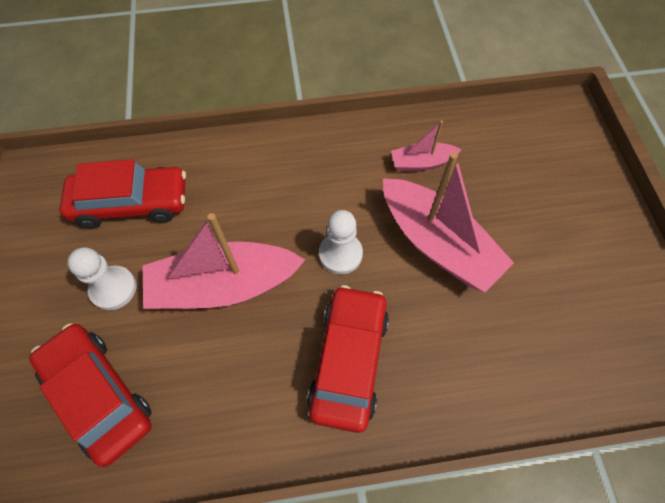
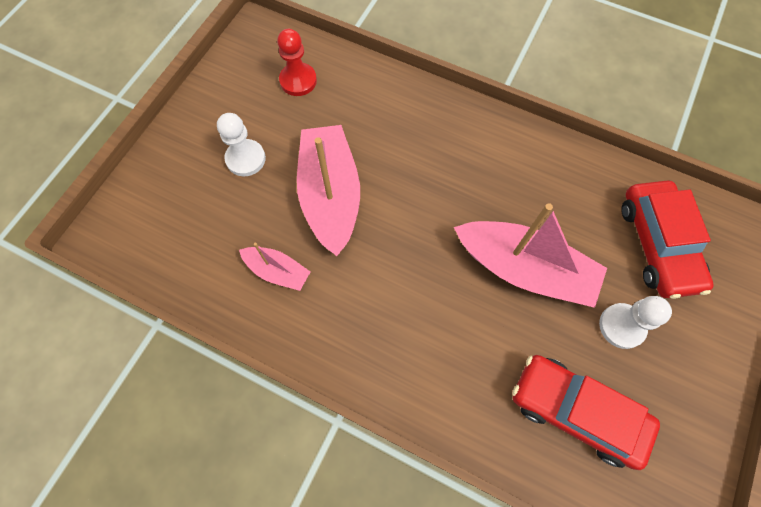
camera: 145 degrees left, 5 degrees up
(340, 254) = (412, 235): white pawn -> white pawn (245, 159)
(349, 361) = (461, 159): red car -> none
(581, 340) = (298, 81): none -> red pawn

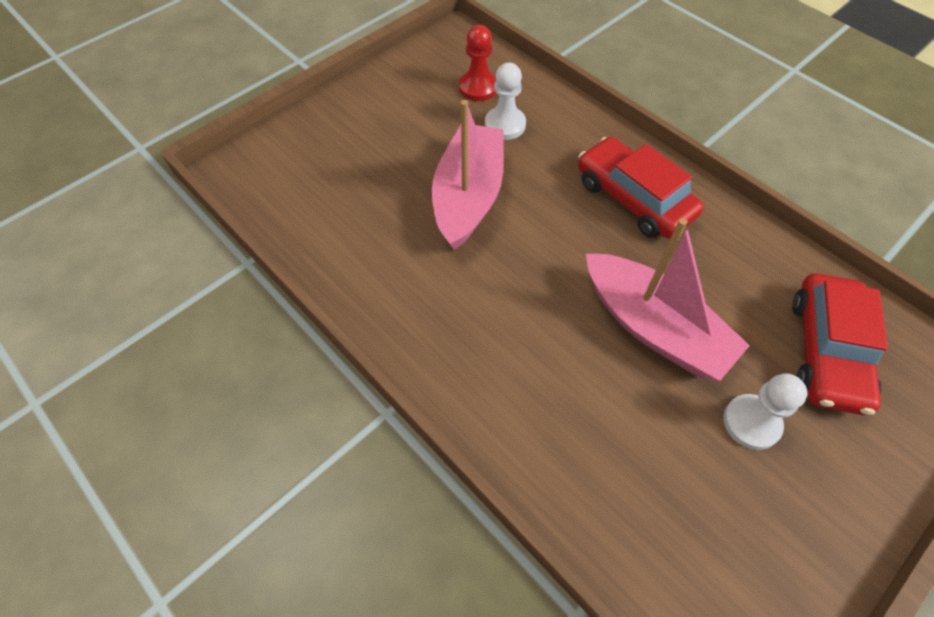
camera: 20 degrees right, 10 degrees down
(245, 159) = (397, 141): white pawn -> white pawn (505, 125)
(277, 271) = (385, 249): pink boat -> none
(576, 411) = (662, 493): red car -> red car (633, 198)

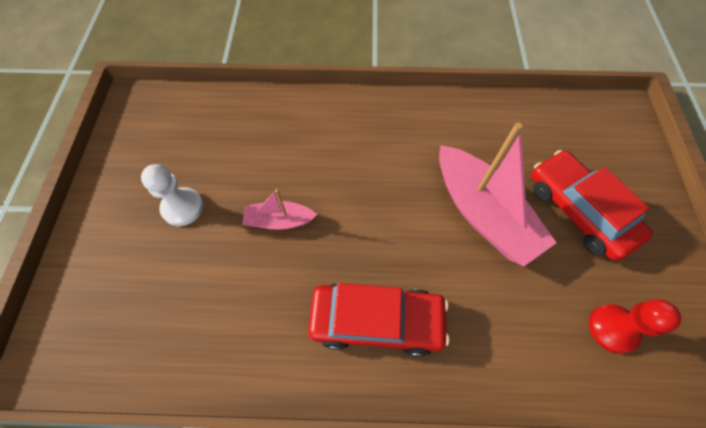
camera: 135 degrees right, 5 degrees up
(505, 125) = (542, 305): white pawn -> none
(654, 327) = (279, 221): pink boat -> pink boat, size x0.51
(826, 351) = (152, 300): red car -> red car (578, 210)

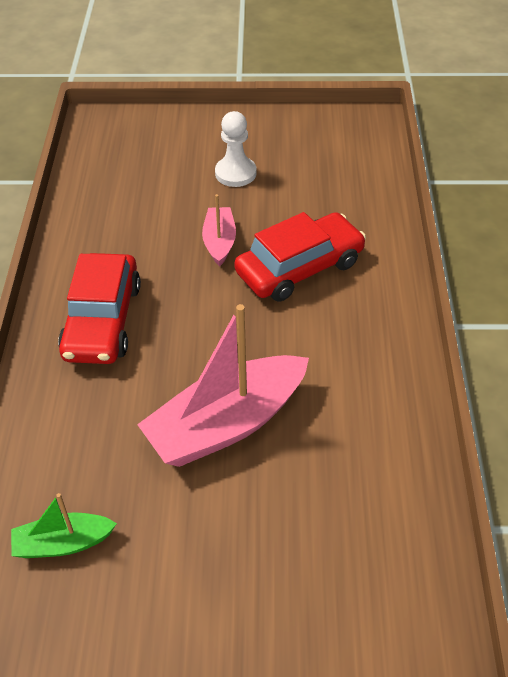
camera: 90 degrees right, 15 degrees down
(578, 210) = (231, 540): red car -> red car (300, 268)
(612, 329) = (63, 543): red pawn -> green boat

